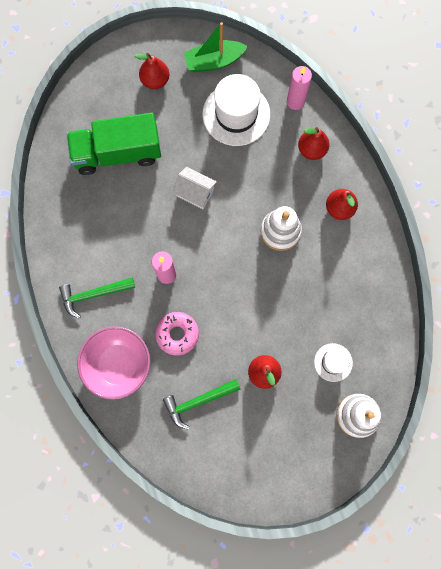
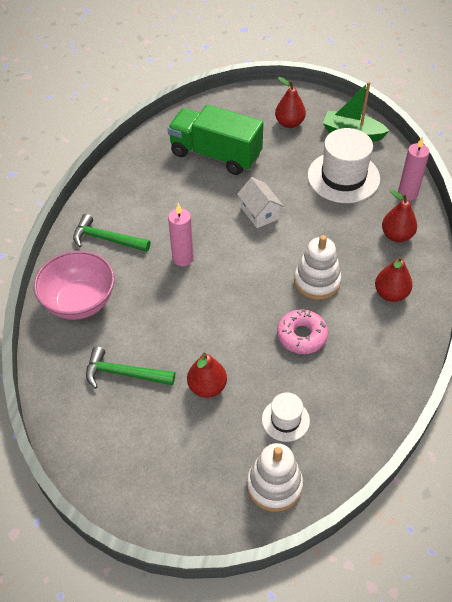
camera: 35 degrees right, 25 degrees down
(177, 334) = (152, 308): pink donut -> pink donut (301, 336)

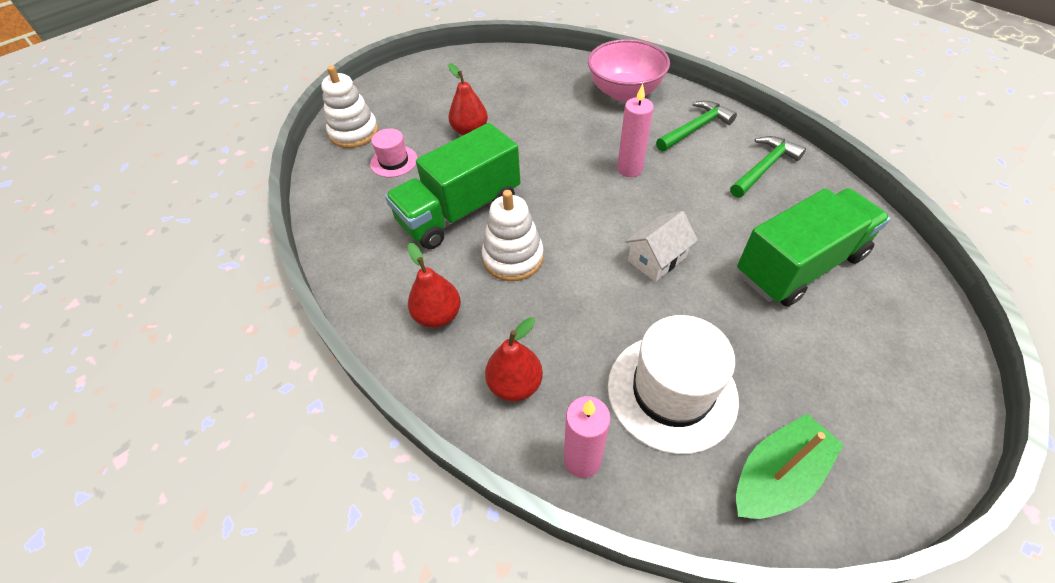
camera: 125 degrees right, 0 degrees up
(124, 374) = (527, 94): green hammer -> green hammer (764, 168)
(259, 213) = (657, 259): white house -> white house turned 45 degrees counterclockwise
(285, 420) = (394, 161): white hat -> pink hat
(289, 123) = (845, 392): red pear -> none
(301, 336) = (460, 211): pink donut -> green truck

